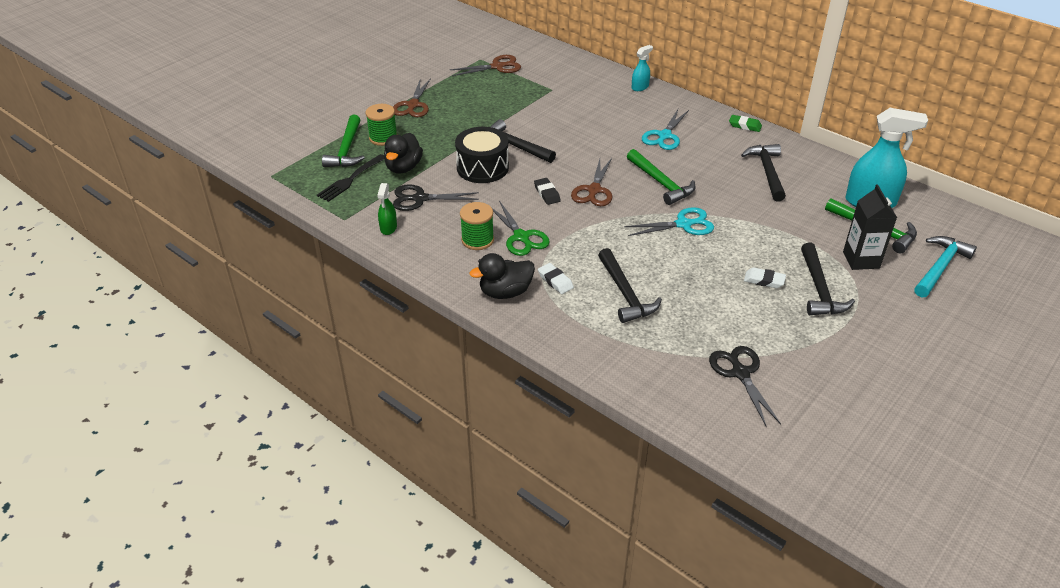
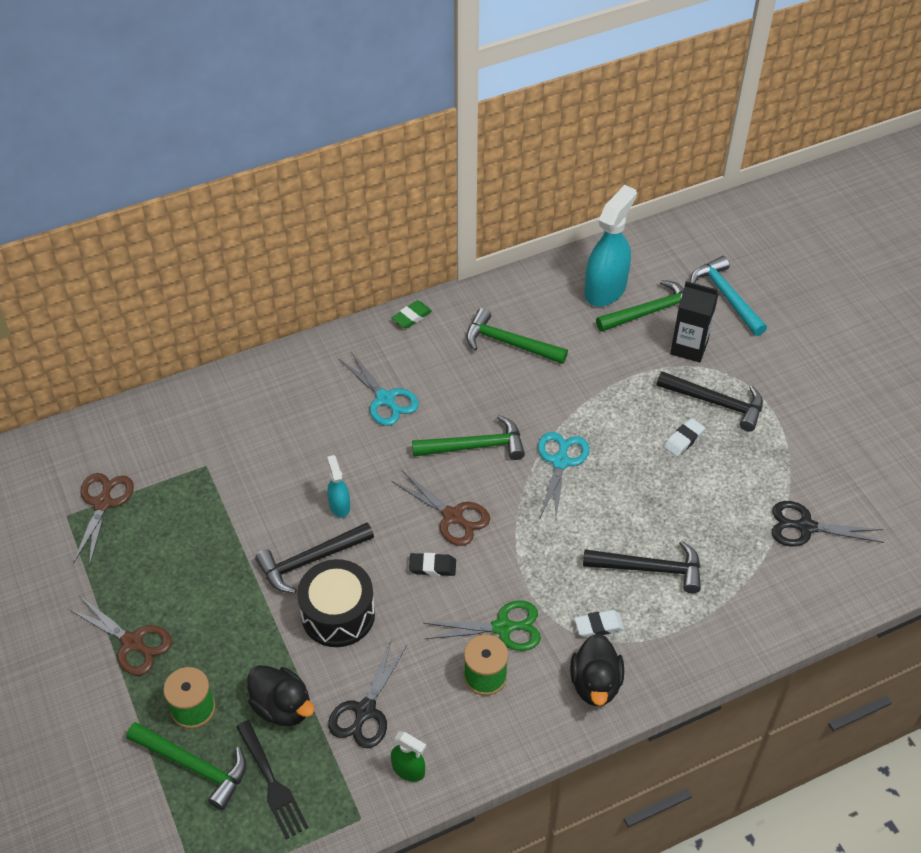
camera: 65 degrees left, 10 degrees up
(640, 87) = (265, 373): turquoise spray bottle -> turquoise spray bottle (339, 505)
(767, 172) = (509, 343): black hammer -> green hammer

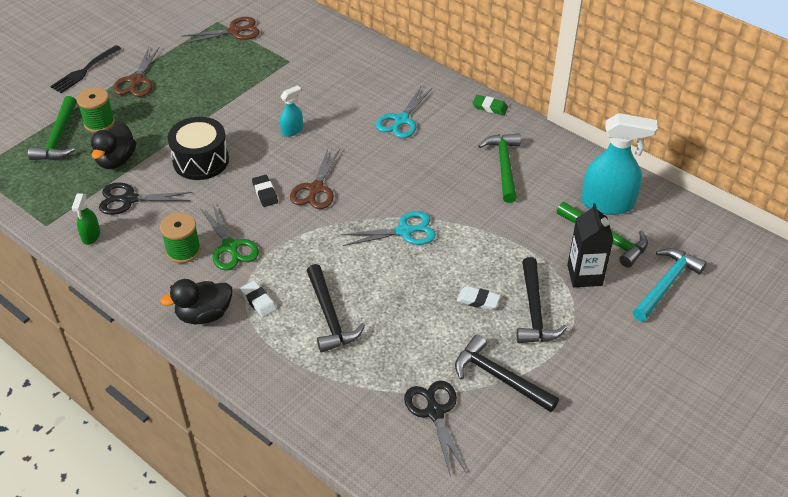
camera: 65 degrees right, 5 degrees down
(272, 783) = (58, 175): black fork -> black fork (84, 71)
(310, 561) = (238, 133): black hammer -> black hammer (499, 378)
(475, 446) = (388, 180): green hammer -> none

